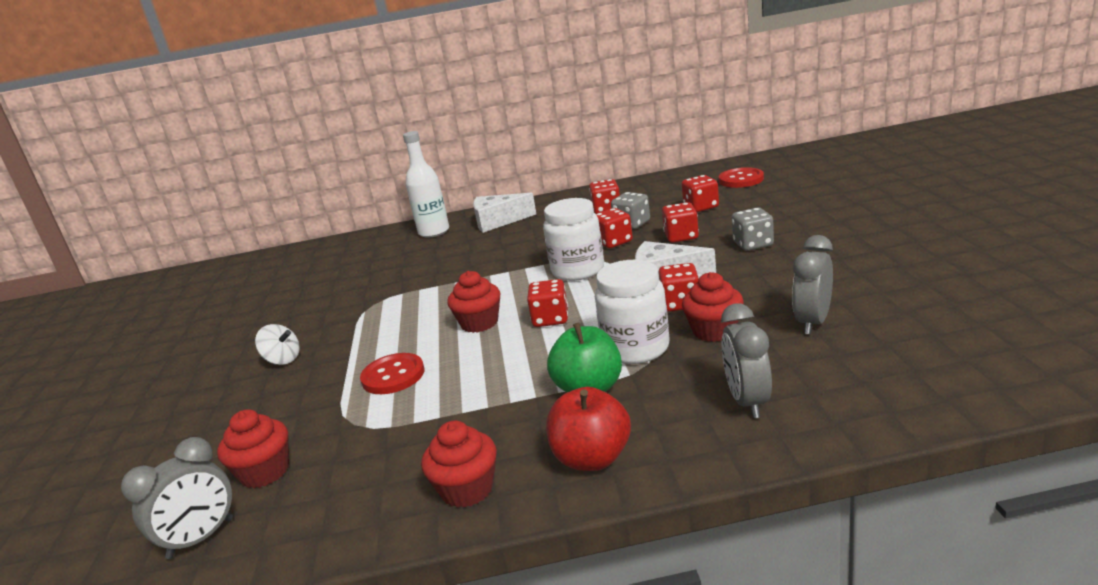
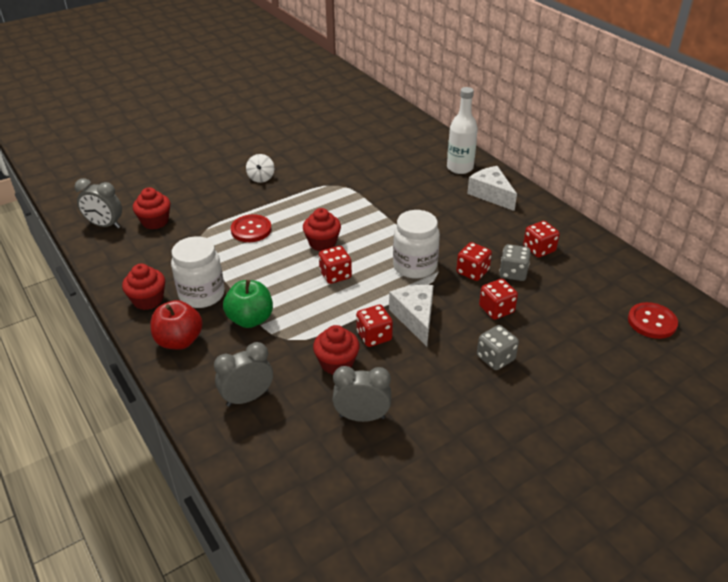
camera: 60 degrees right, 15 degrees up
(636, 348) = (304, 328): white jar -> white jar (202, 294)
(701, 207) = (568, 308): red dice -> none

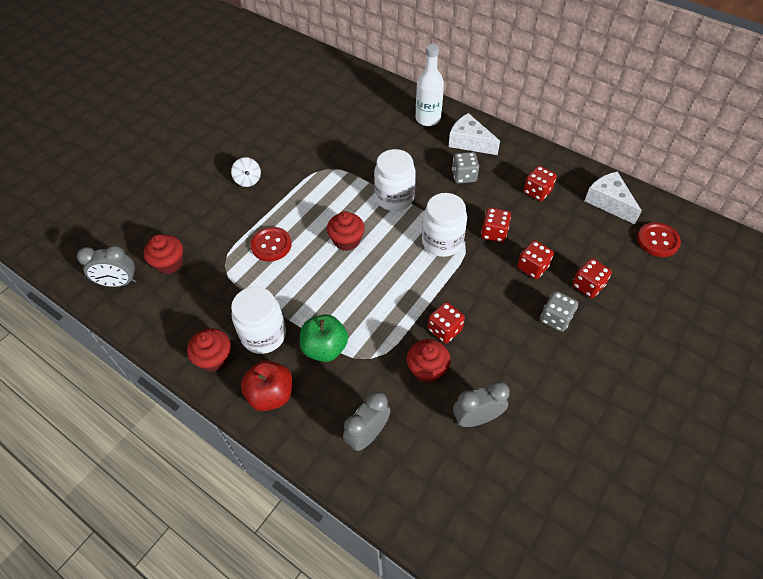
camera: 20 degrees left, 15 degrees up
(335, 275) = (377, 273): red dice -> red dice (588, 285)
(388, 221) = (394, 198): none -> white jar
(415, 318) = (470, 298): white cheese -> white cheese (608, 202)
(513, 273) = (528, 224): grey dice -> grey dice (464, 176)

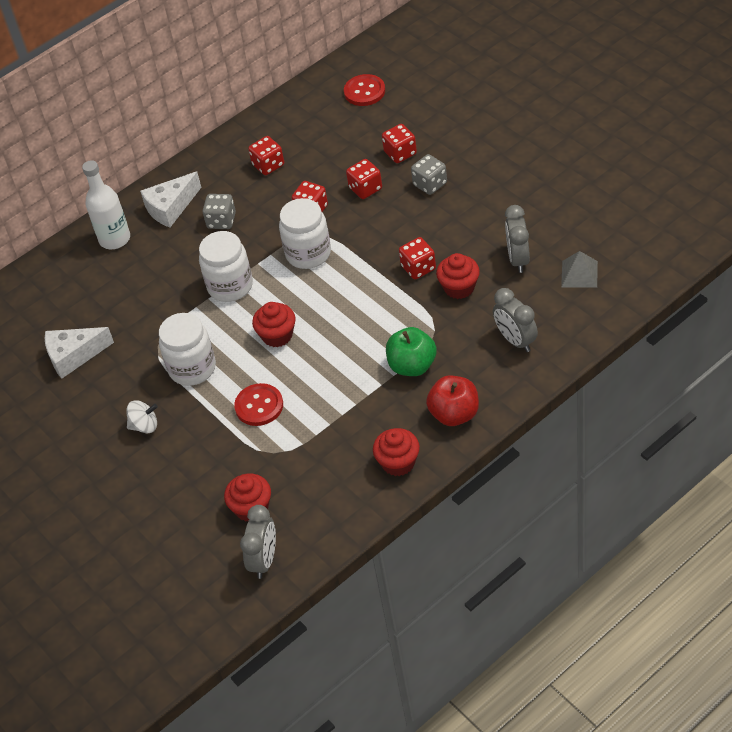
camera: 70 degrees left, 5 degrees down
(264, 335) = (381, 417): white jar -> white jar (192, 368)
(470, 485) = (579, 274): none -> grey pyramid
(608, 202) = (304, 114): white cheese -> white cheese (74, 356)

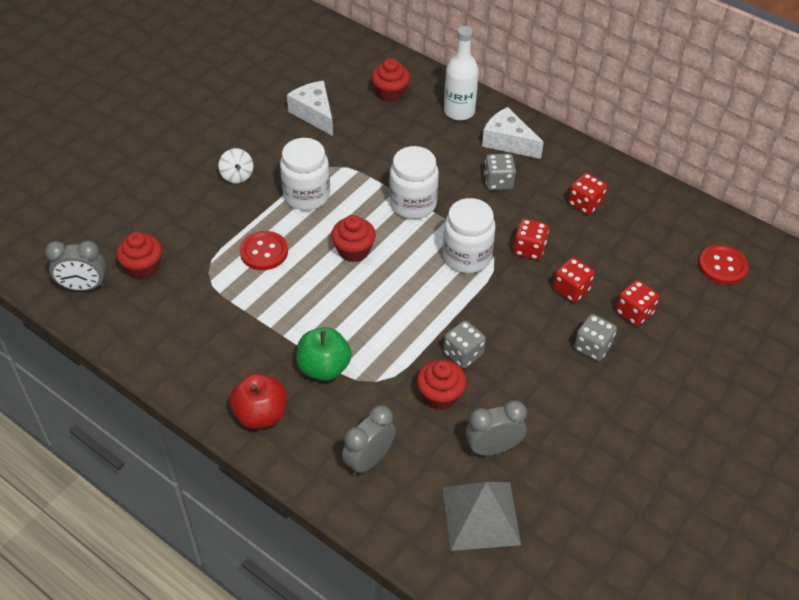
camera: 70 degrees right, 0 degrees up
(398, 462) = (196, 374): red cupcake -> red cupcake (390, 93)
(418, 268) = (463, 354): red dice -> grey dice
(579, 274) = (481, 516): grey pyramid -> grey pyramid, size x1.62

